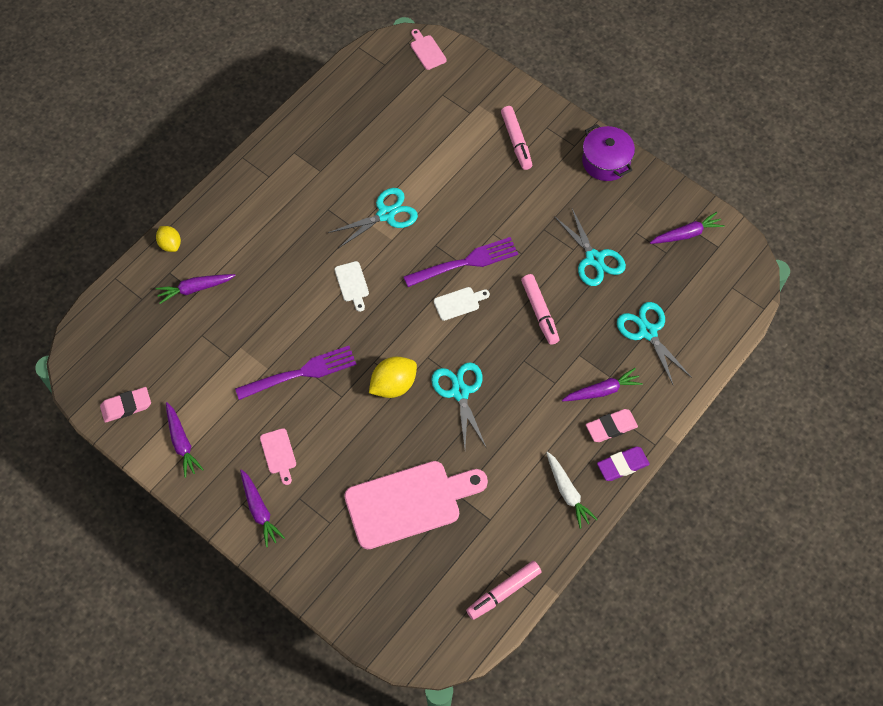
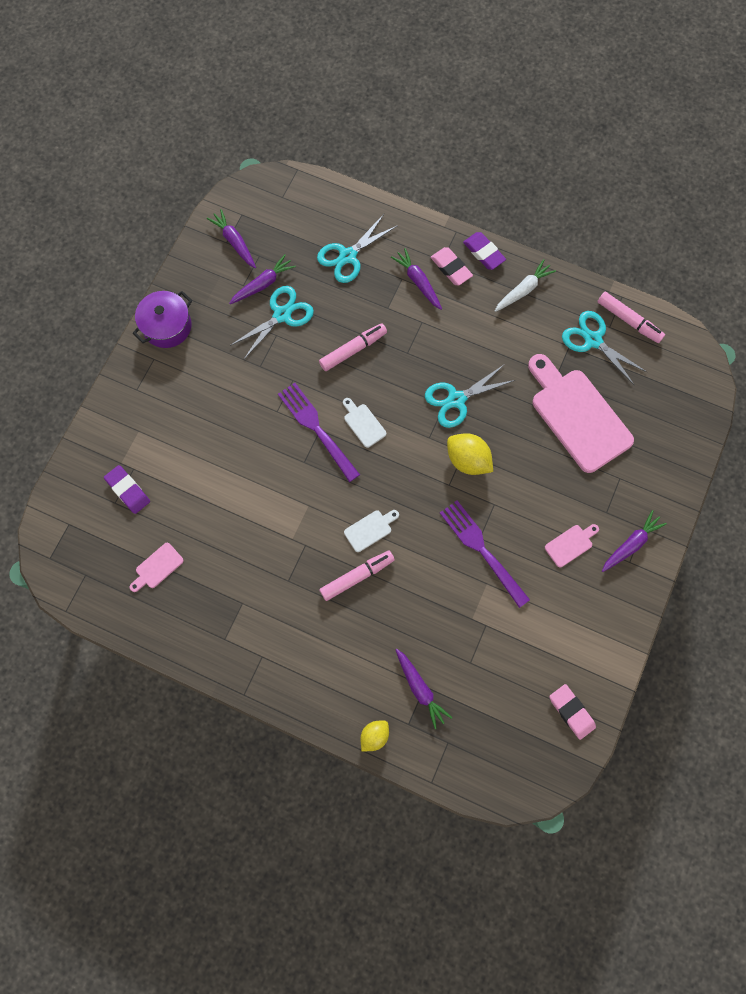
camera: 105 degrees left, 10 degrees up
(181, 443) = (590, 641): purple carrot -> purple carrot (263, 284)
(386, 214) = (280, 519): turquoise scissors -> turquoise scissors (593, 340)
(427, 51) = (58, 534): pink cutting board -> pink cutting board (157, 567)
(450, 105) = (128, 490): none -> purple eraser
(516, 141) = (160, 414): pink marker -> pink marker (357, 576)

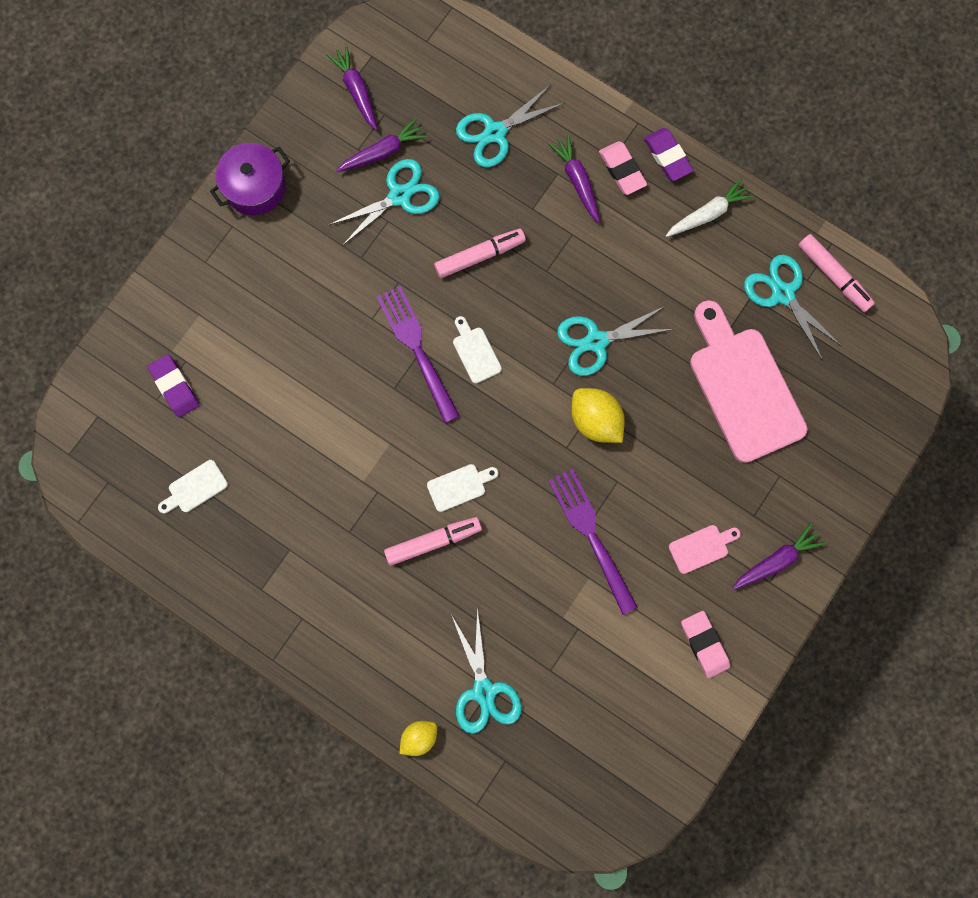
camera: 10 degrees right, 5 degrees up
(157, 567) = (195, 488): pink cutting board -> white cutting board
(420, 688) = (484, 691): purple carrot -> turquoise scissors
(571, 712) = (660, 751): pink eraser -> pink eraser (704, 644)

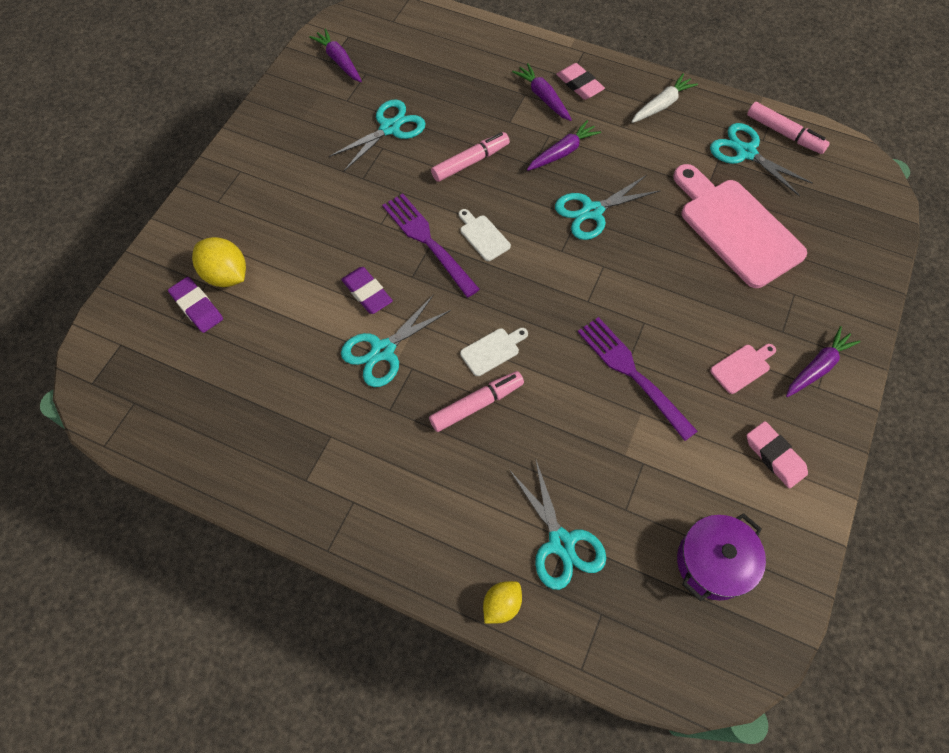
camera: 10 degrees left, 15 degrees down
(195, 488) = (225, 394): white cutting board -> none
(255, 187) = (258, 139): purple pot -> purple pot (713, 563)
(382, 152) = (369, 99): purple carrot -> purple carrot (562, 152)
(495, 133) = (464, 73): turquoise scissors -> turquoise scissors (383, 350)
(595, 420) = (609, 274): yellow lemon -> yellow lemon (226, 275)
(667, 156) = (615, 70): purple eraser -> purple eraser (367, 293)

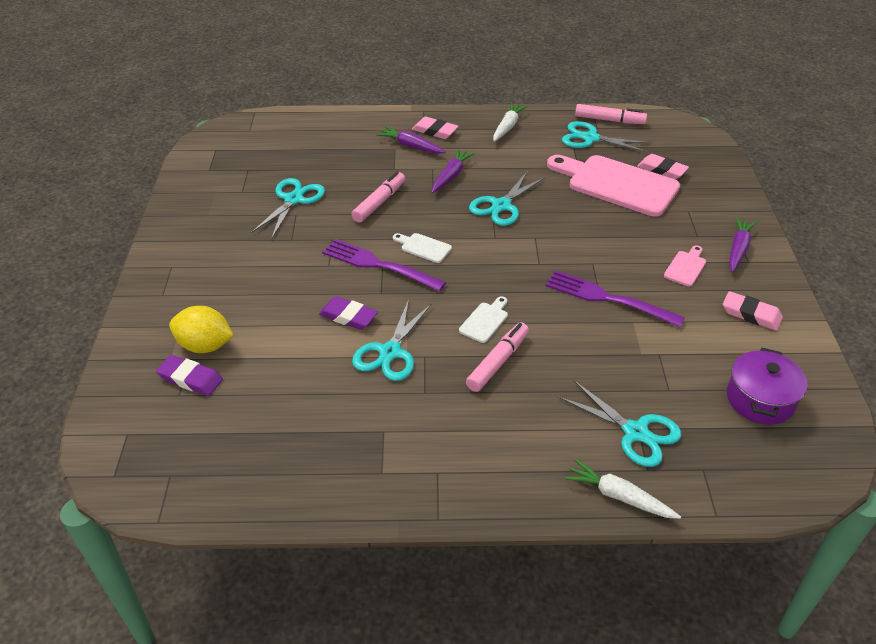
camera: 25 degrees left, 20 degrees down
(339, 61) = (217, 167): purple carrot -> none
(501, 605) = (619, 496): yellow lemon -> white carrot
(800, 226) = (661, 170): none -> pink eraser

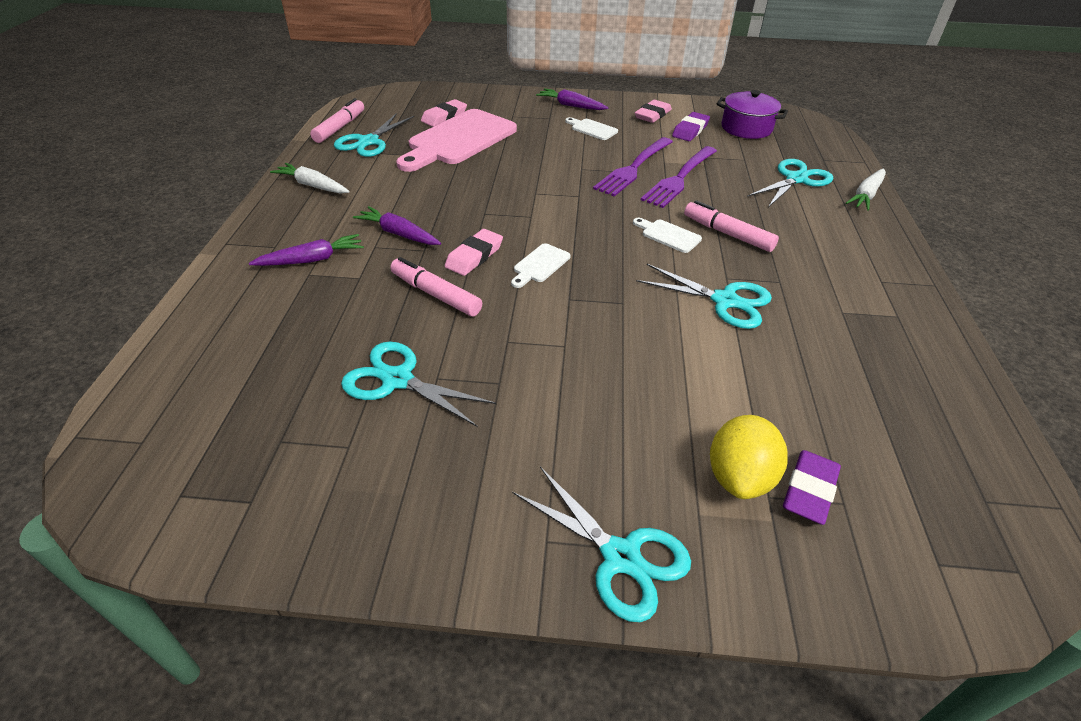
camera: 85 degrees left, 0 degrees up
(348, 316) = (667, 330): purple eraser -> purple eraser (690, 130)
(379, 265) = (570, 301): purple fork -> purple fork (680, 178)
(411, 146) = (312, 260): purple carrot -> purple carrot turned 150 degrees counterclockwise
(435, 131) = (286, 238): pink eraser -> pink eraser (474, 256)
(501, 206) = (473, 206): turquoise scissors -> turquoise scissors (621, 557)
(686, 267) = (592, 129): pink cutting board -> white cutting board

